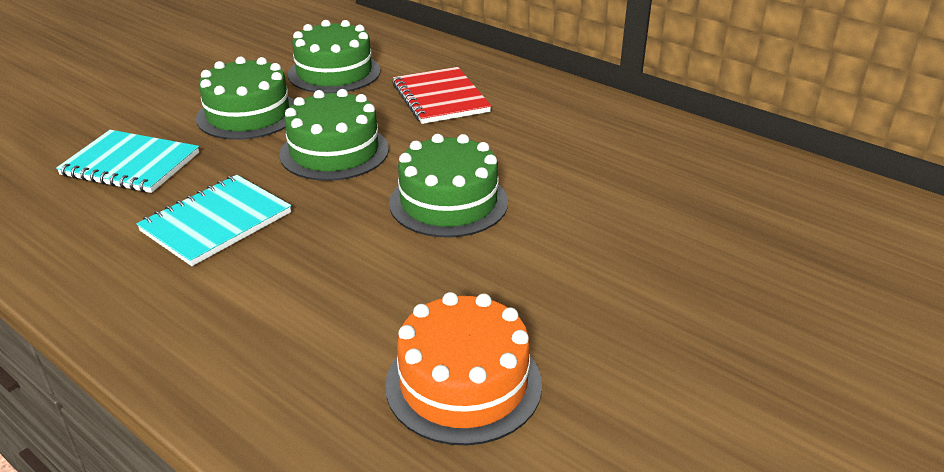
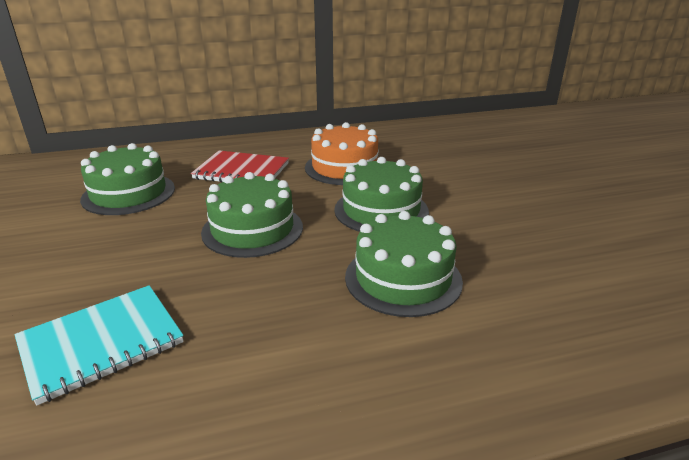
camera: 55 degrees left, 5 degrees down
(216, 222) = (286, 316): turquoise notebook -> none
(248, 114) = (124, 249): green cake -> green cake (403, 278)
(463, 383) = (592, 269): orange cake -> orange cake (344, 167)

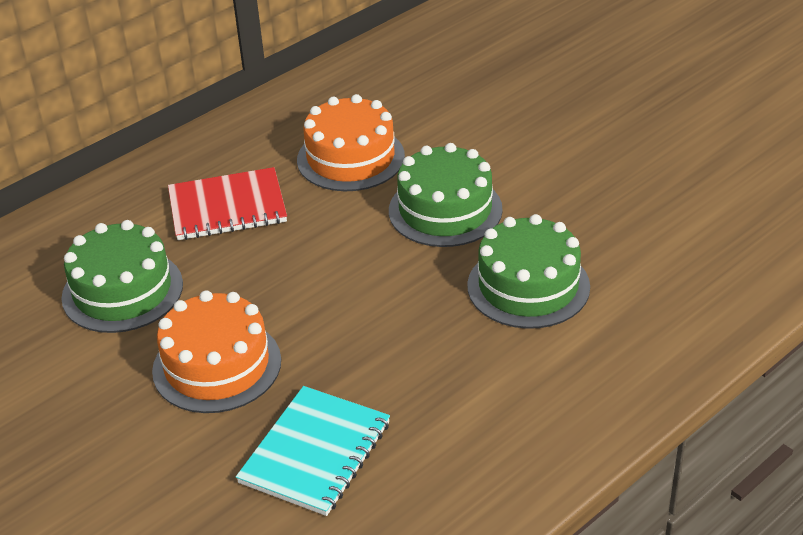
camera: 25 degrees left, 10 degrees up
(121, 252) = (217, 365): none -> orange cake
(252, 229) = (328, 285): green cake -> none

